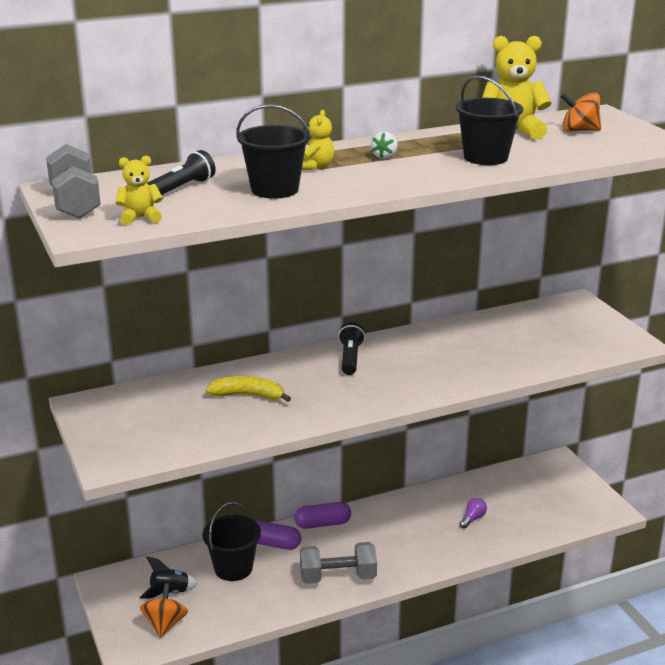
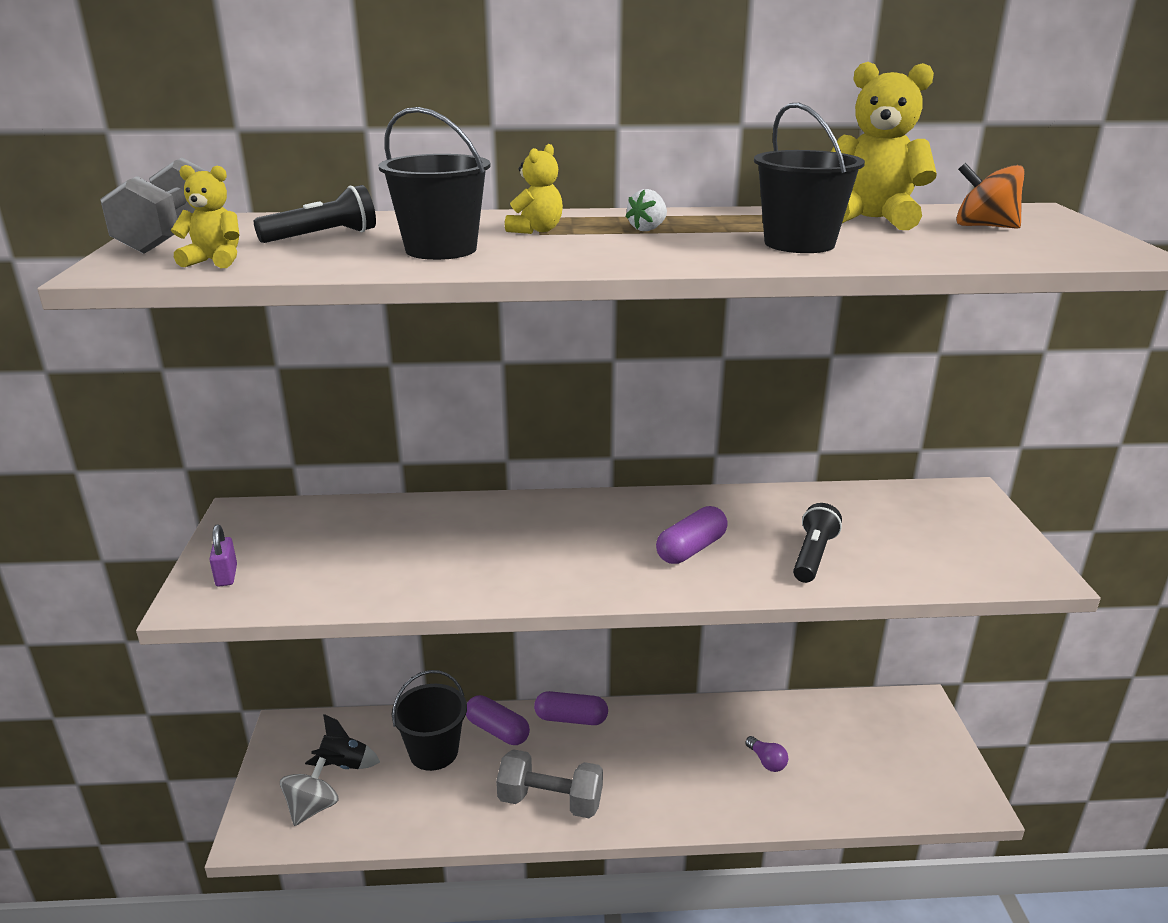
camera: 20 degrees right, 0 degrees up
(116, 445) = (226, 576): none -> purple padlock
(165, 624) = (312, 808): orange spinning top -> grey spinning top
(248, 395) = (436, 542): yellow banana -> none
(350, 358) = (602, 516): black flashlight -> black flashlight (813, 556)
(423, 368) = (691, 549): none -> purple capsule
(472, 519) = (766, 761): purple light bulb -> purple light bulb turned 90 degrees clockwise

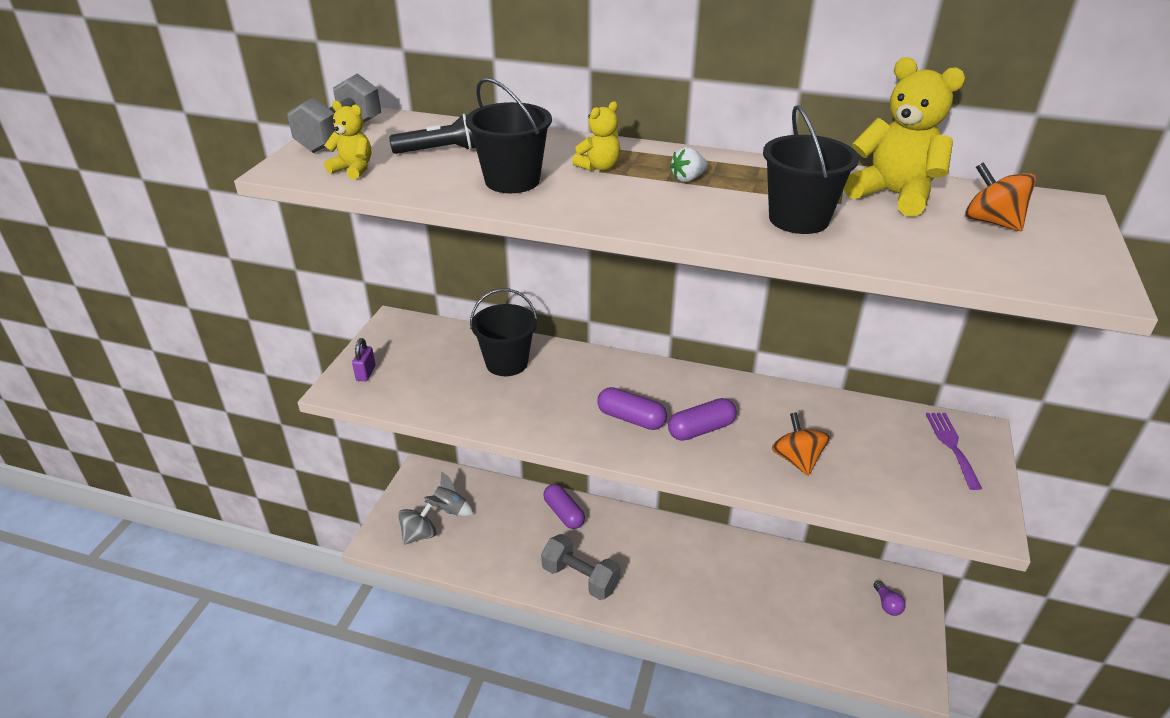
camera: 20 degrees right, 10 degrees up
(344, 765) = (449, 510): black rocket -> grey rocket
(434, 752) = (513, 517): black bucket -> black bucket (507, 363)
(571, 718) = (621, 519): purple capsule -> purple capsule (631, 418)
(766, 761) = (758, 596): purple light bulb -> purple light bulb (887, 604)
(813, 556) = (797, 459): black flashlight -> orange spinning top
(956, 510) = (952, 446): none -> purple fork

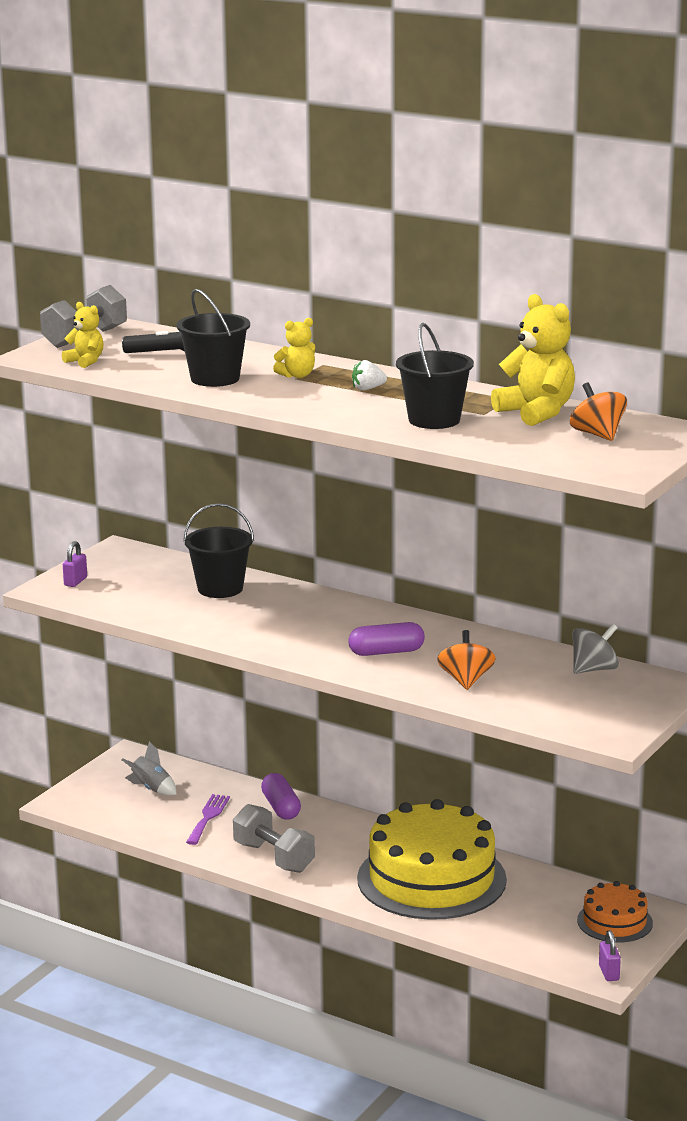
camera: 15 degrees right, 15 degrees down
(419, 535) = (109, 803): grey spinning top -> grey spinning top (594, 669)
(631, 418) = (321, 638): purple capsule -> none
(719, 580) = (431, 879): none -> yellow cake
(887, 604) = (614, 921): purple light bulb -> orange cake
(918, 675) = (609, 973): none -> purple padlock
(952, 446) = (634, 689): purple fork -> purple fork (208, 817)

